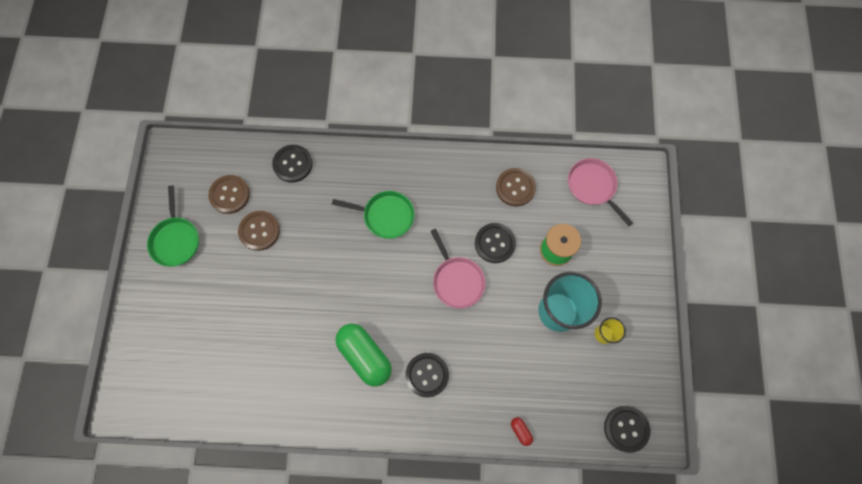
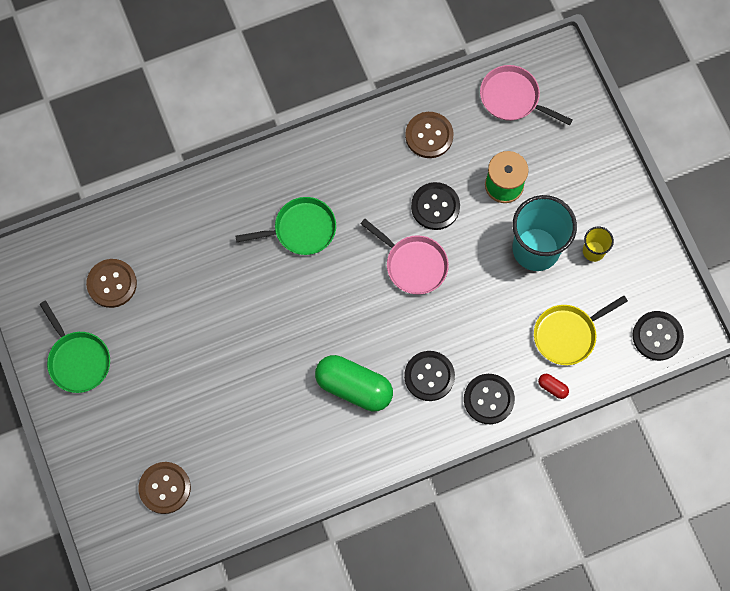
camera: 25 degrees left, 0 degrees up
(259, 231) = (168, 308): brown button -> brown button (165, 488)
(292, 164) = (166, 218): black button -> black button (488, 399)
(552, 392) = (567, 334): none -> yellow pan

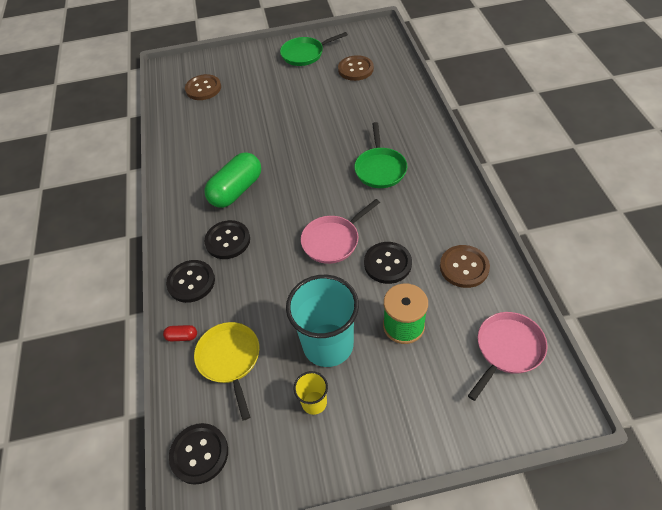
camera: 105 degrees right, 20 degrees down
(552, 387) = (182, 336): red capsule -> red capsule turned 45 degrees clockwise

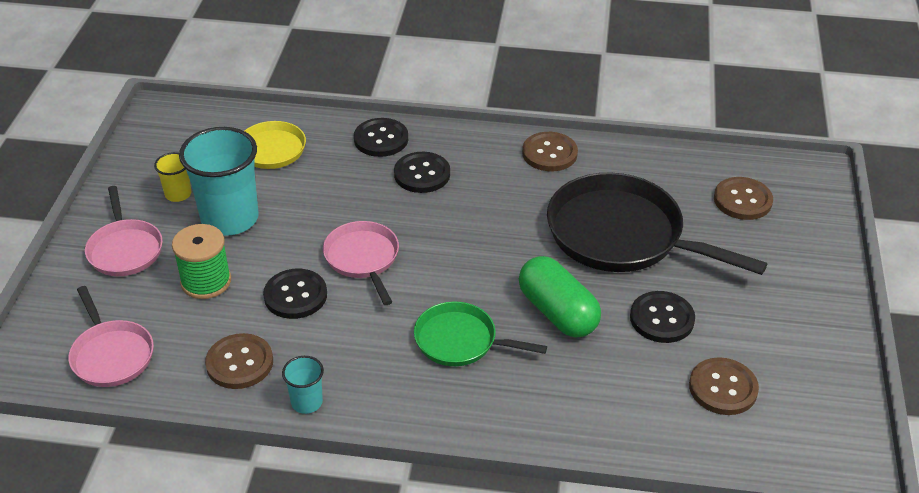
camera: 105 degrees right, 10 degrees down
(181, 179) = (549, 153): none -> brown button
(182, 336) = (317, 124): red capsule -> none
(199, 454) = (191, 118): black button -> black button (662, 319)
(236, 190) = (501, 195): green capsule -> green capsule (557, 312)
(255, 127) = (622, 235): none -> black pan
(305, 54) = (797, 334): green pan -> none
(400, 406) = (125, 249): none -> pink pan
(471, 219) = (307, 402): none -> turquoise cup

